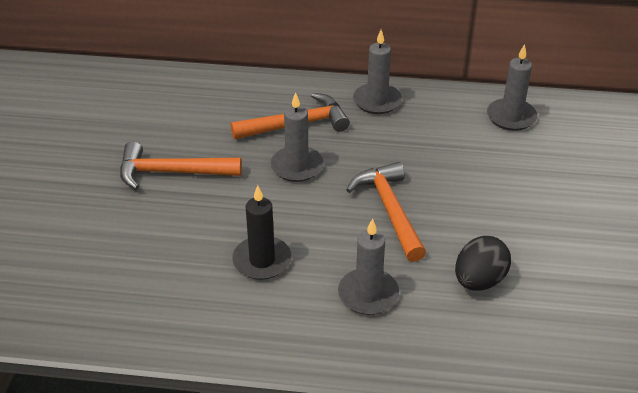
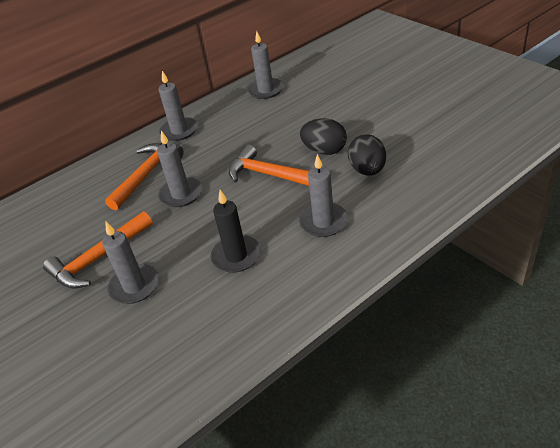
camera: 40 degrees left, 0 degrees up
(165, 218) = (134, 286): none -> grey candle
(471, 227) = (324, 150): none -> black egg

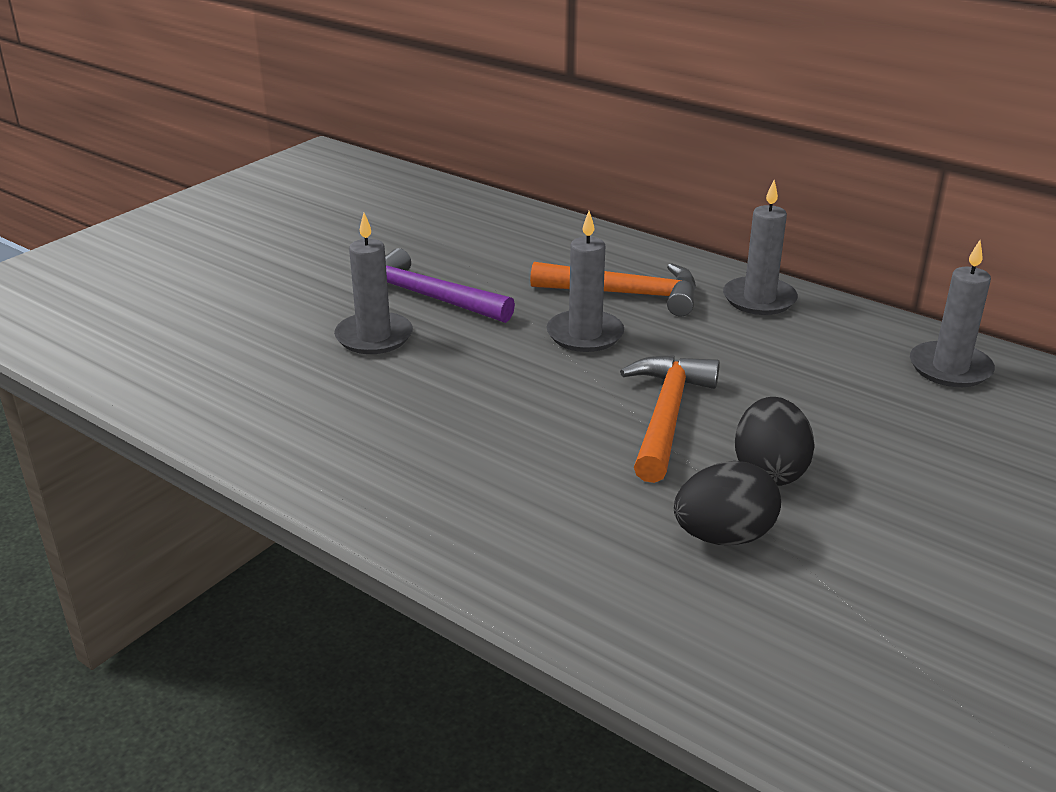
camera: 70 degrees right, 10 degrees down
(99, 258) = (427, 297): orange hammer -> purple hammer
(236, 256) = (445, 413): black candle -> none
(323, 222) = (547, 495): grey candle -> none

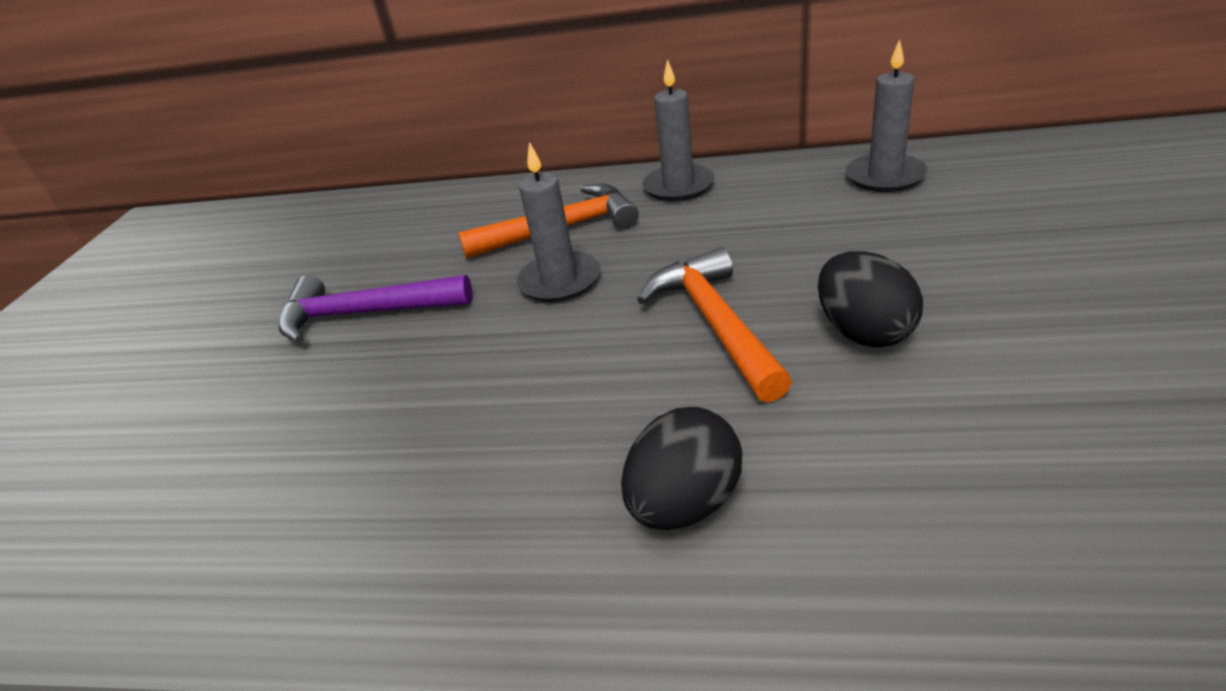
camera: 25 degrees left, 5 degrees up
(374, 337) = (338, 382): grey candle -> none
(723, 536) = (906, 422): black egg -> black egg (685, 503)

